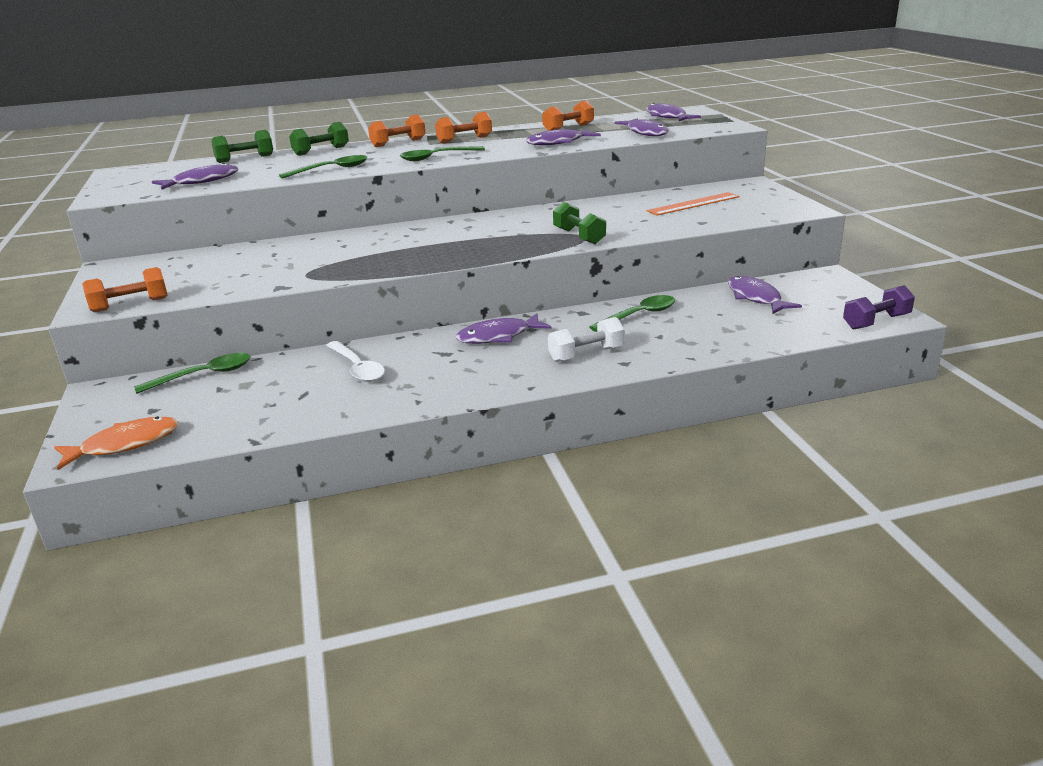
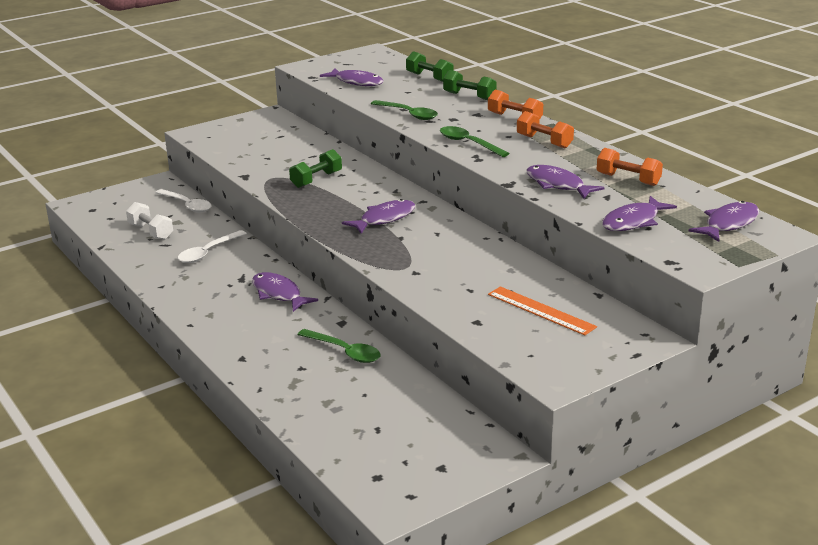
camera: 70 degrees right, 0 degrees up
(125, 444) = (94, 211): orange fish -> none
(130, 305) = (202, 141): orange dumbbell -> none
(204, 375) = (187, 205): green spoon -> white spoon
(579, 236) = (403, 265): green dumbbell -> green dumbbell (316, 180)
(586, 354) = (254, 338): white dumbbell -> white dumbbell (151, 232)
(756, 298) = (414, 412): purple fish -> purple fish (384, 219)
(876, 322) = (376, 492): purple dumbbell -> none

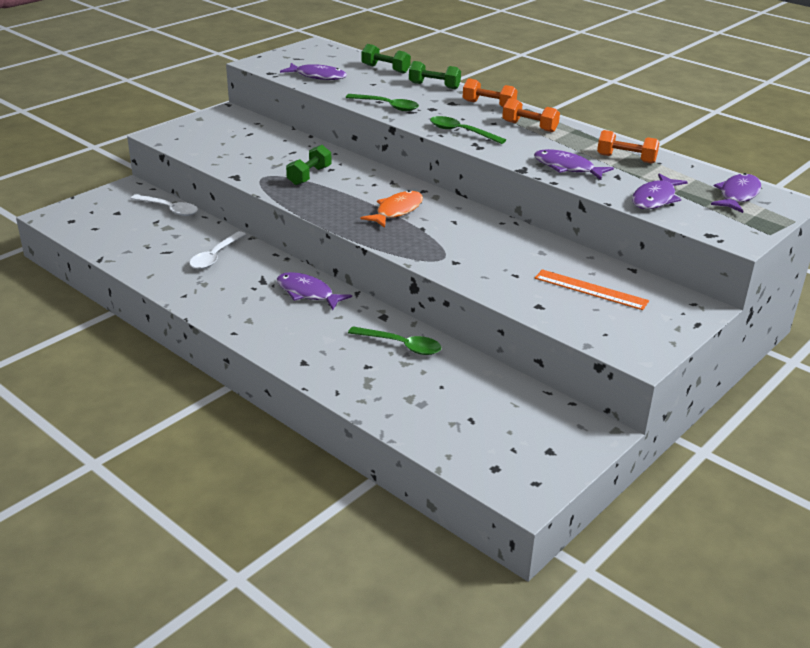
camera: 15 degrees left, 5 degrees up
(151, 232) = (145, 239): white dumbbell -> none
(384, 219) = (397, 211): purple fish -> orange fish

